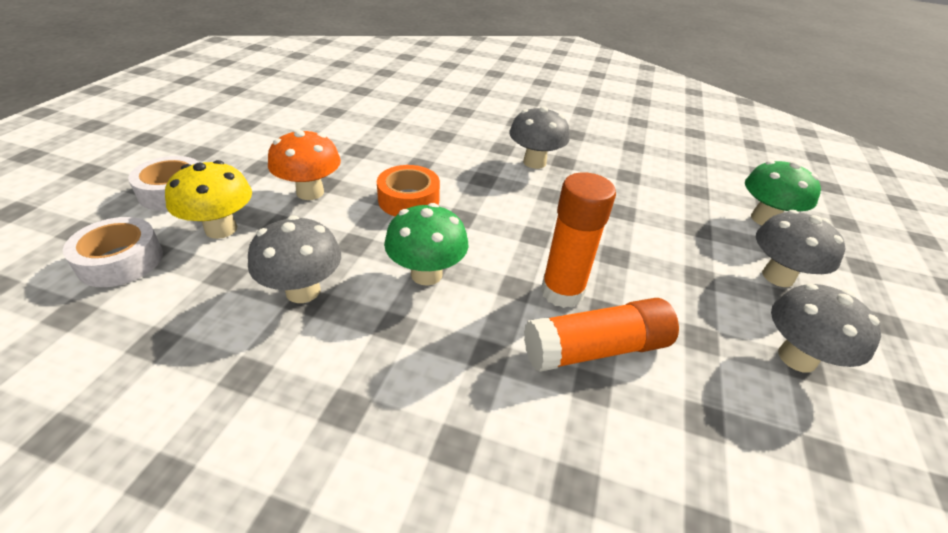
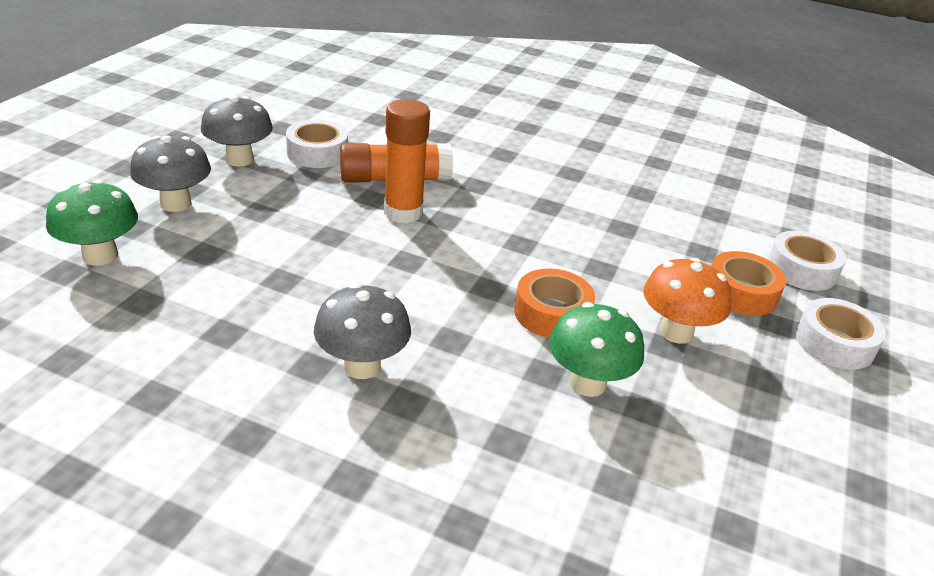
camera: 175 degrees left, 5 degrees down
(221, 229) = (741, 293): yellow mushroom -> orange tape
(303, 291) = (629, 233): grey mushroom -> none
(426, 274) = (525, 236): green mushroom -> green mushroom (587, 383)
(723, 391) = (317, 153): none -> white tape

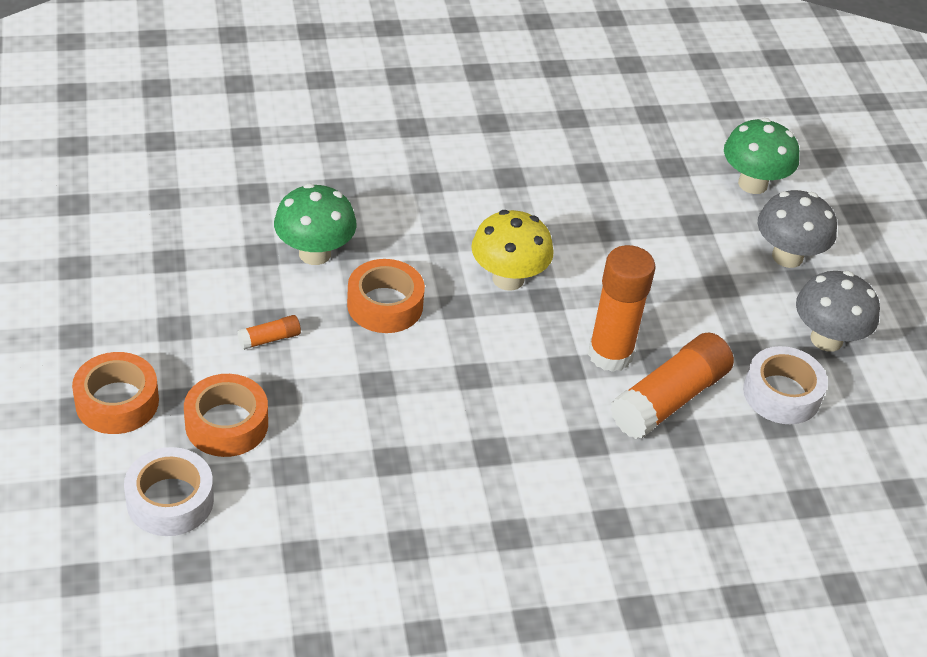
camera: 145 degrees right, 10 degrees up
(362, 366) = (479, 191): grey mushroom -> none
(422, 286) = (508, 279): none -> yellow mushroom
(676, 332) = (269, 339): orange mushroom -> orange glue stick
(834, 343) = (117, 402): white tape -> orange tape

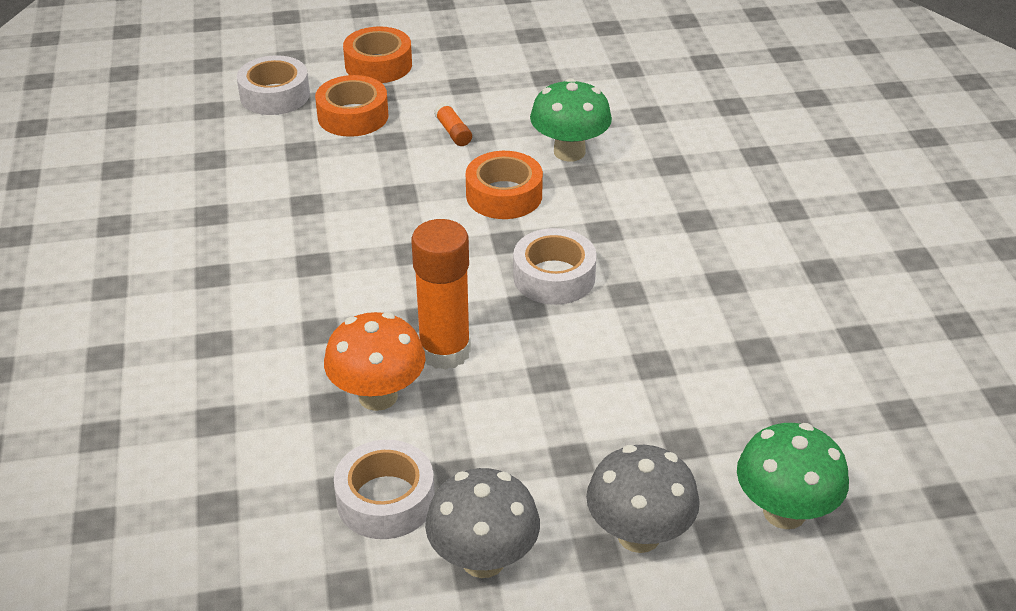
camera: 95 degrees right, 5 degrees down
(508, 279) = (554, 277): yellow mushroom -> white tape
(669, 399) = (378, 396): orange glue stick -> orange mushroom

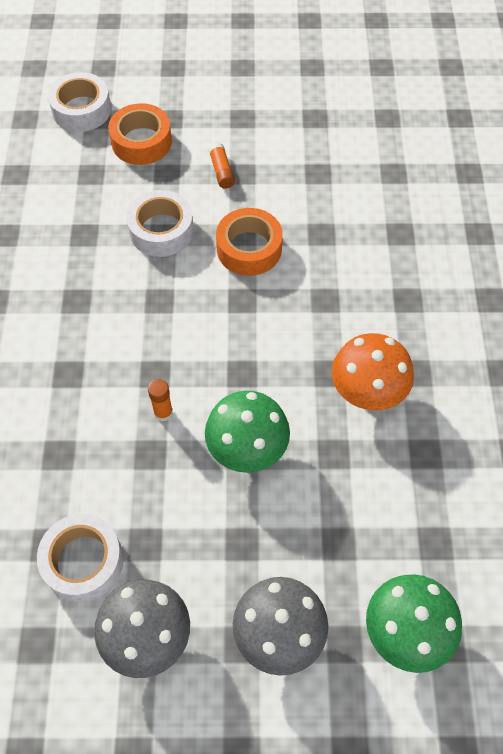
camera: 10 degrees right, 20 degrees up
(378, 65) = (175, 86): orange tape -> none
(378, 396) = (99, 451): orange mushroom -> orange mushroom (367, 392)
(445, 351) = (163, 413): orange glue stick -> orange glue stick, size x0.44
(554, 277) = (271, 346): white tape -> white tape (161, 230)
(569, 152) = (315, 207): green mushroom -> green mushroom (247, 449)

